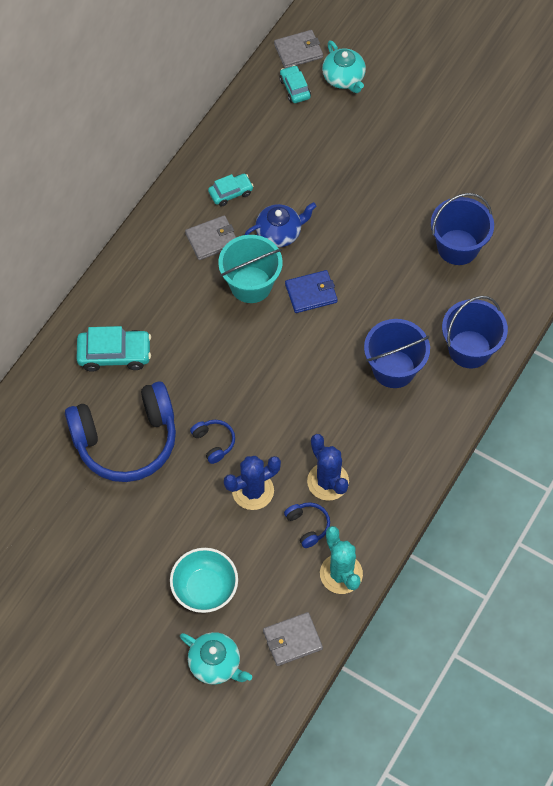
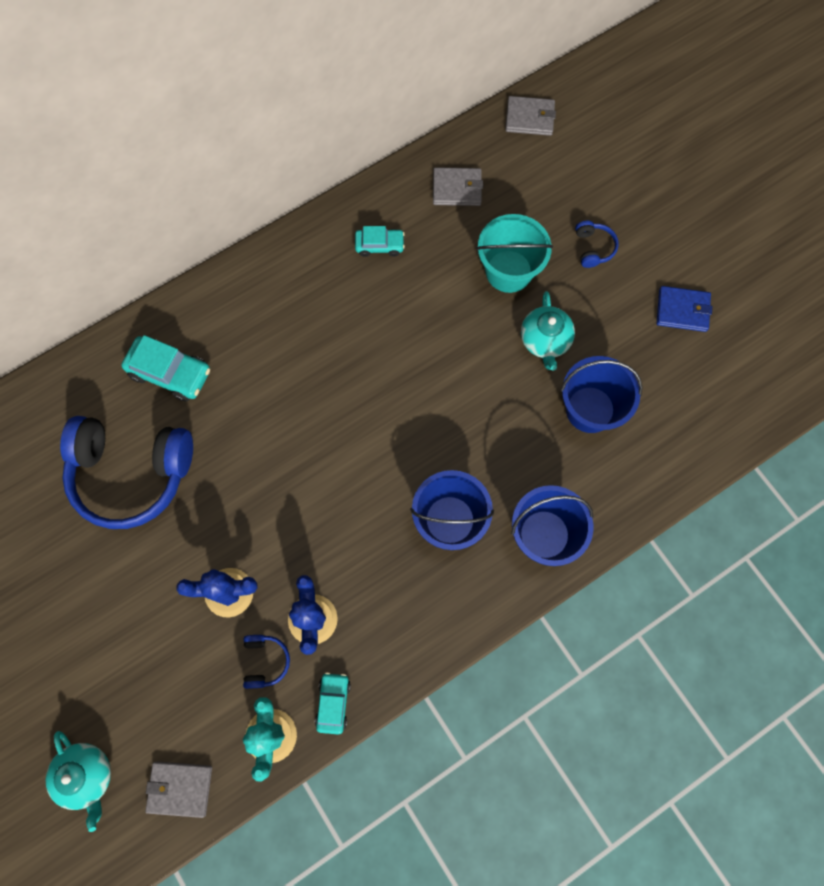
camera: 25 degrees right, 10 degrees up
(205, 588) = (121, 681): turquoise bowl -> none
(212, 239) = (334, 289): grey wallet -> grey wallet (457, 189)
(214, 442) = (218, 518): blue headphones -> blue headphones (593, 248)
(251, 284) = (348, 356): turquoise bucket -> turquoise bucket (508, 271)
(279, 233) = (407, 311): blue teapot -> none
(295, 88) = (505, 158): turquoise car -> turquoise car (333, 703)
(311, 293) = (405, 393): blue wallet -> blue wallet (682, 310)
(344, 78) = (562, 167): turquoise teapot -> turquoise teapot (545, 341)

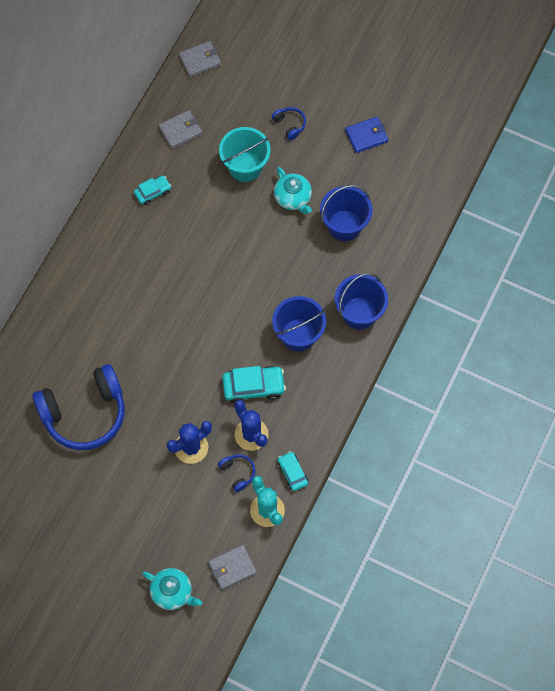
camera: 30 degrees left, 5 degrees down
(170, 373) = (68, 341): turquoise car -> turquoise car (253, 387)

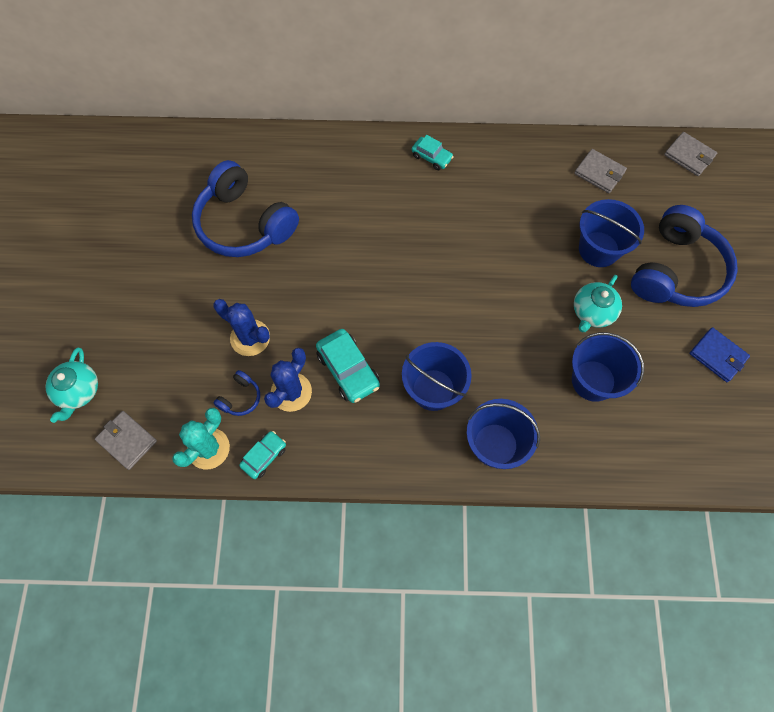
camera: 65 degrees right, 0 degrees up
(153, 192) = (515, 178): turquoise car -> turquoise car (431, 157)
(245, 166) = (598, 249): turquoise bucket -> blue bucket
(289, 125) = (676, 271): blue headphones -> blue headphones, size x2.47

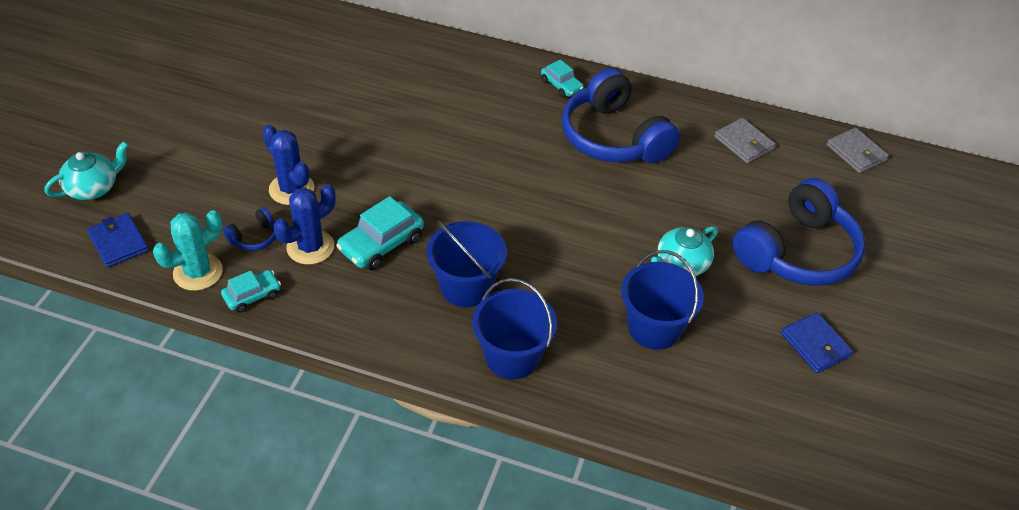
camera: 15 degrees right, 20 degrees down
(78, 391) = (93, 188): turquoise teapot -> turquoise teapot turned 150 degrees counterclockwise
(127, 441) = (118, 242): grey wallet -> blue wallet
(244, 223) = (336, 93): blue headphones -> blue headphones (613, 137)
(348, 370) = (381, 244): turquoise car -> turquoise car turned 60 degrees clockwise
(598, 249) = (713, 210): blue bucket -> none

